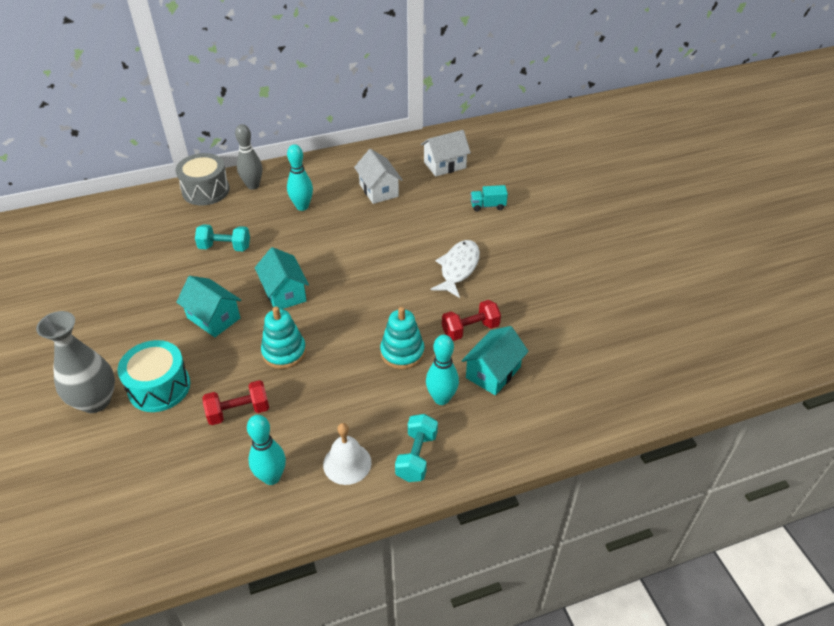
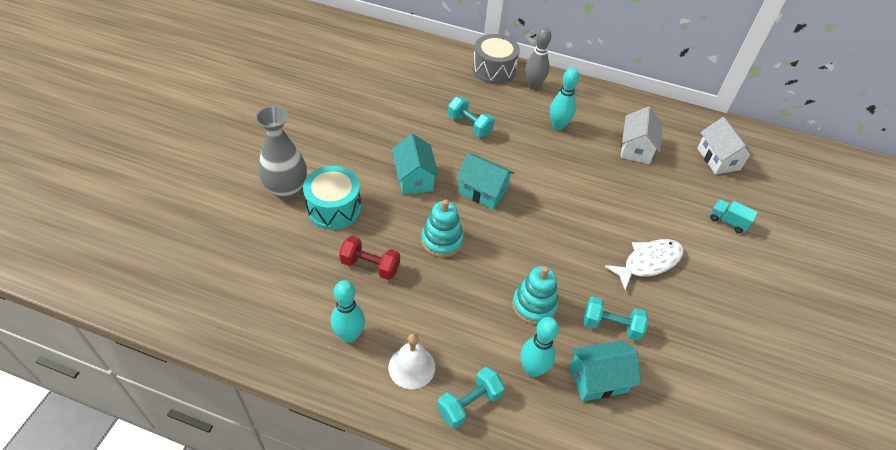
camera: 35 degrees right, 5 degrees up
(284, 293) = (483, 191): turquoise house -> turquoise house turned 75 degrees counterclockwise
(445, 165) = (718, 159): white house -> white house turned 60 degrees clockwise
(470, 329) = (611, 326): red dumbbell -> turquoise dumbbell

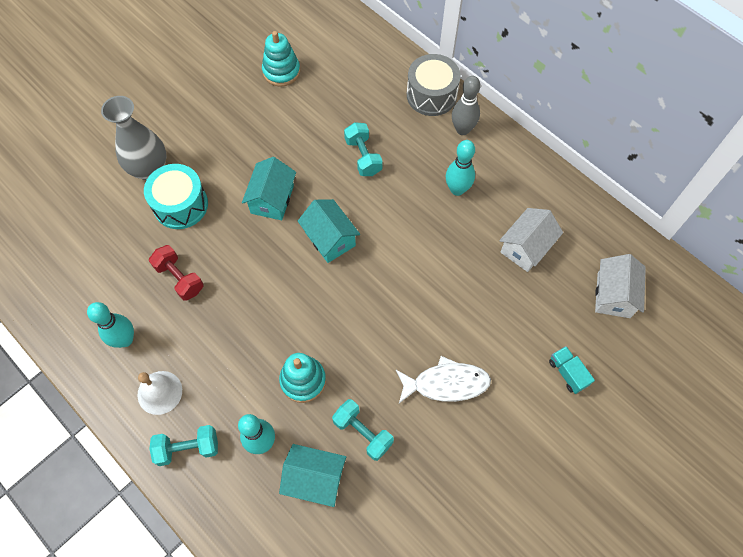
camera: 30 degrees right, 15 degrees up
(442, 240) = (258, 278): turquoise stacking toy -> turquoise stacking toy (281, 71)

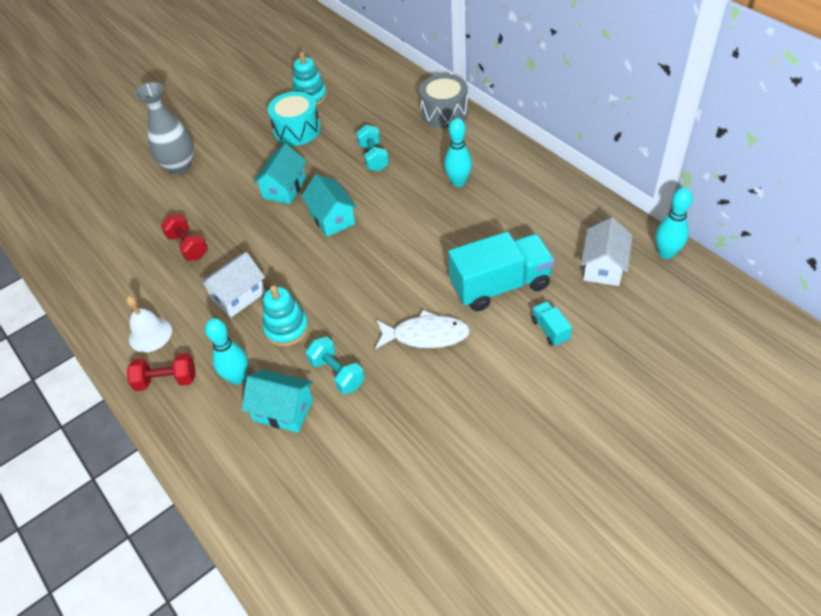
camera: 10 degrees right, 15 degrees down
(125, 339) = (128, 292): turquoise bowling pin -> turquoise bowling pin (666, 253)
(180, 205) = (201, 192): turquoise drum -> turquoise drum (297, 130)
(188, 448) = (166, 380): turquoise dumbbell -> red dumbbell
(462, 129) = (469, 138): grey bowling pin -> none
(513, 320) = (500, 285): none -> turquoise truck
(526, 247) = (519, 227): white house -> white house (238, 296)

